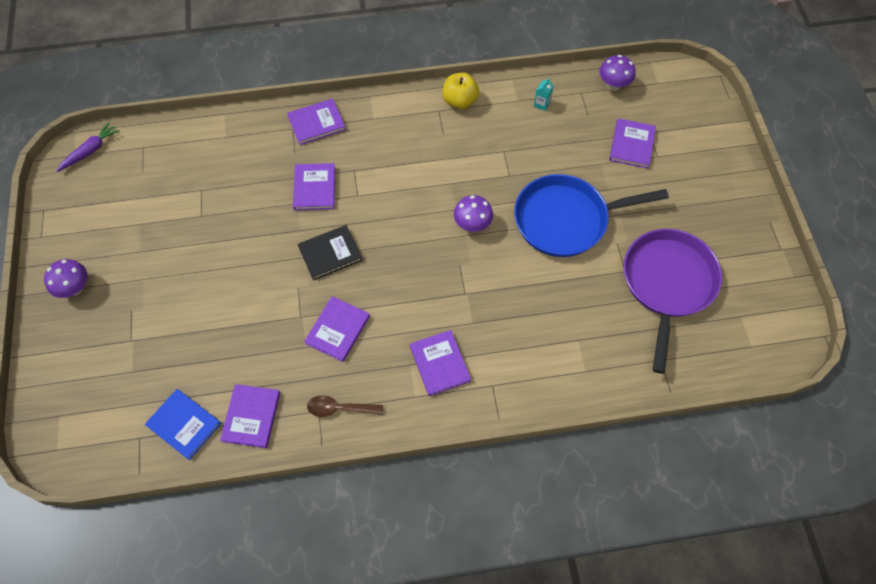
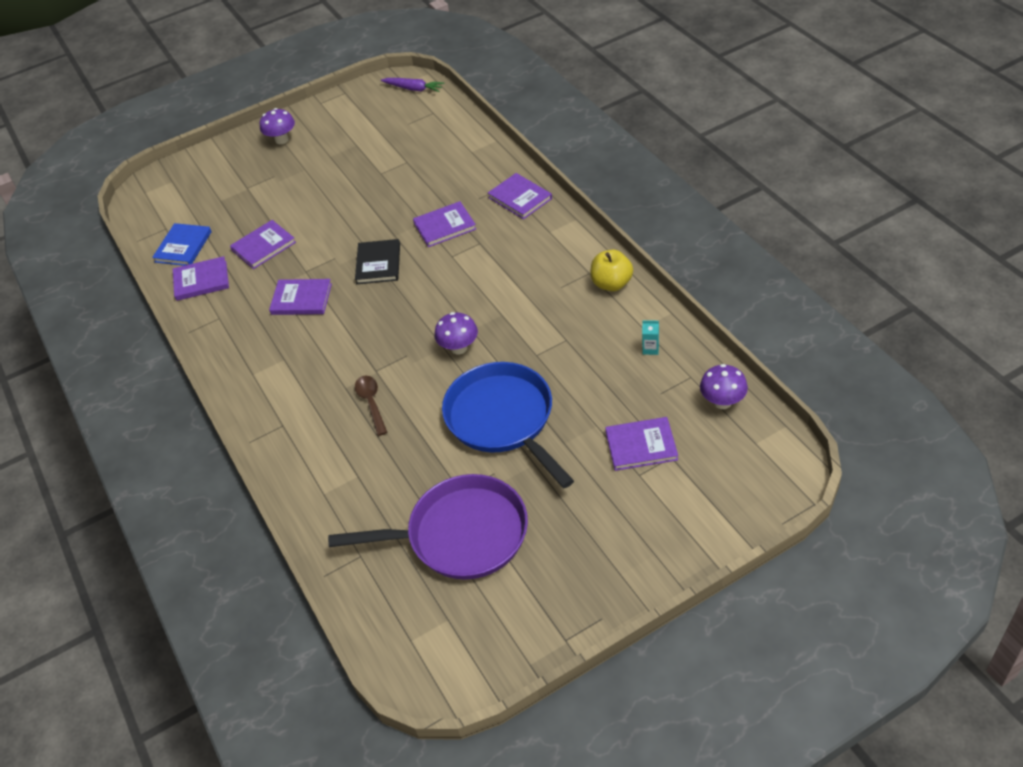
camera: 75 degrees right, 15 degrees down
(330, 253) = (378, 264): black book -> black book turned 45 degrees clockwise
(339, 408) = (225, 330): brown spoon -> brown spoon (371, 403)
(440, 364) = (292, 379): purple book -> purple book (263, 246)

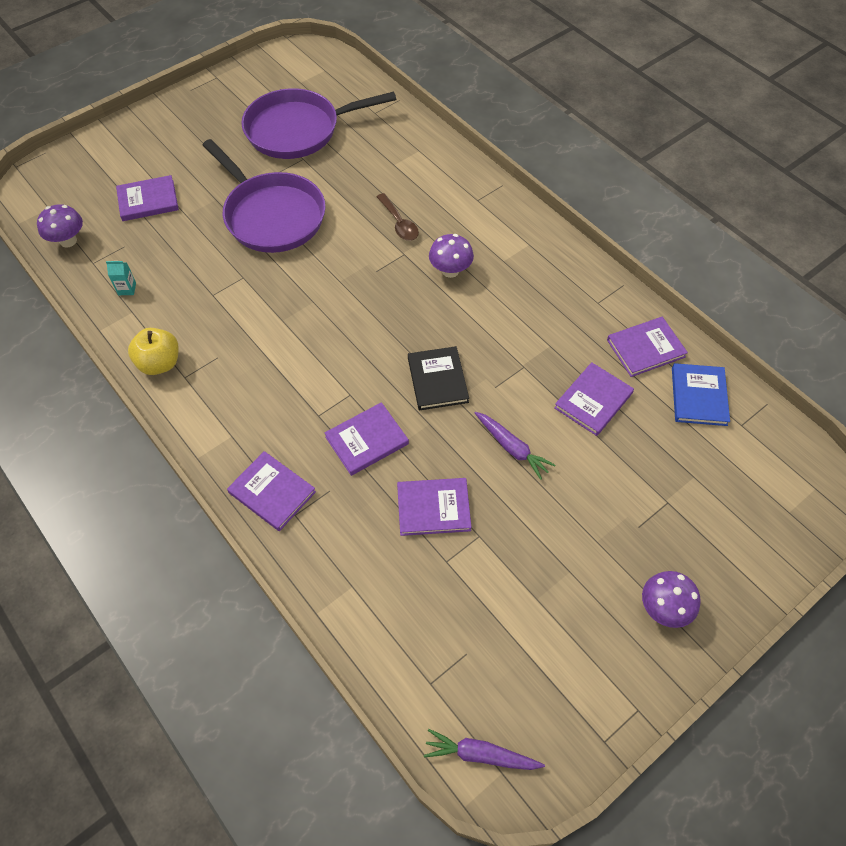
camera: 165 degrees right, 10 degrees up
(301, 299) = (513, 329): purple book -> purple book (433, 508)
(338, 219) = (512, 448): none -> purple carrot
(459, 348) = (323, 281): purple mushroom -> purple mushroom (450, 271)
(503, 419) = (271, 215): blue pan -> purple pan

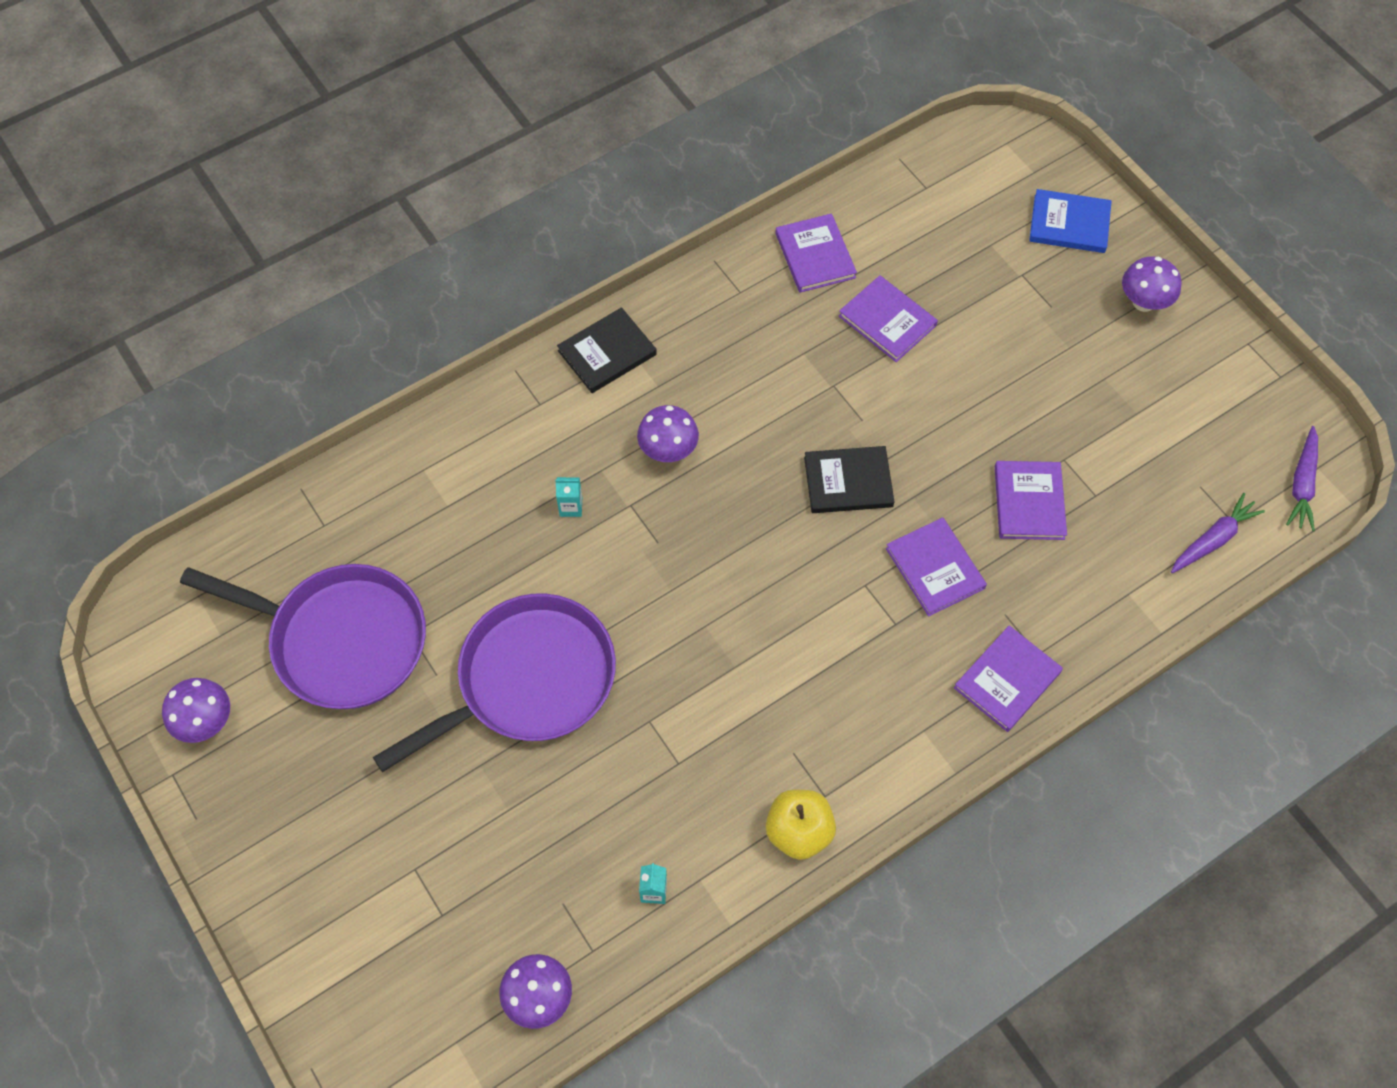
camera: 85 degrees left, 5 degrees up
(148, 200) = (465, 873): purple book -> none
(247, 85) = (206, 722): none -> purple mushroom
(298, 130) = (341, 640): purple pan -> purple pan turned 60 degrees counterclockwise
(399, 223) = (571, 507): brown spoon -> turquoise carton
(512, 448) = (950, 413): purple carrot -> purple carrot (1213, 539)
(526, 230) = (607, 353): none -> black book
(698, 396) = (886, 218): blue book -> blue book (1069, 224)

